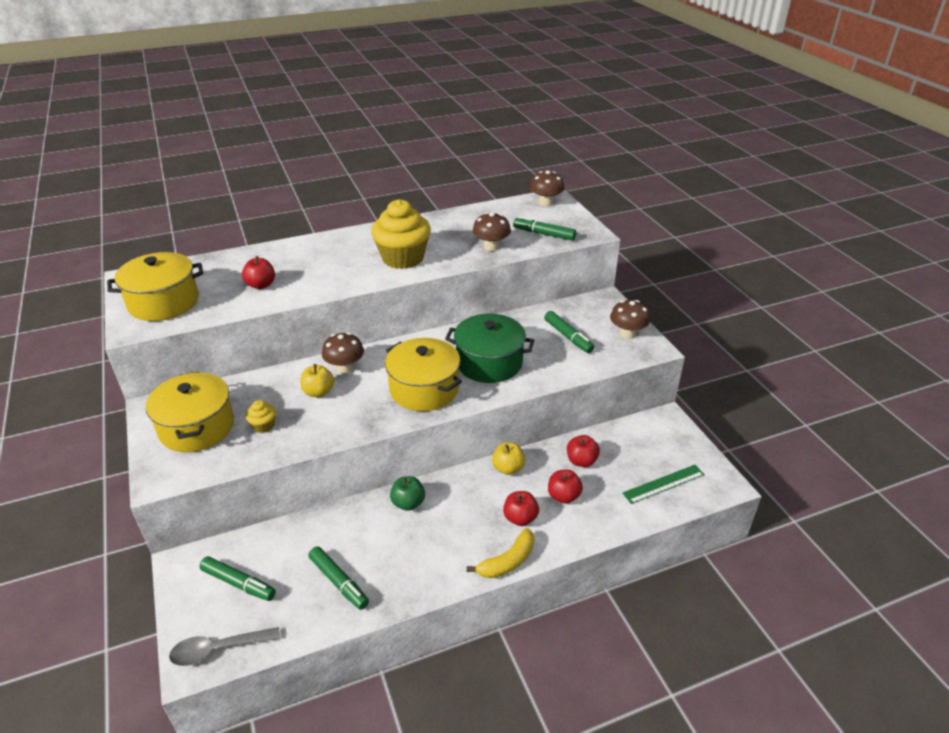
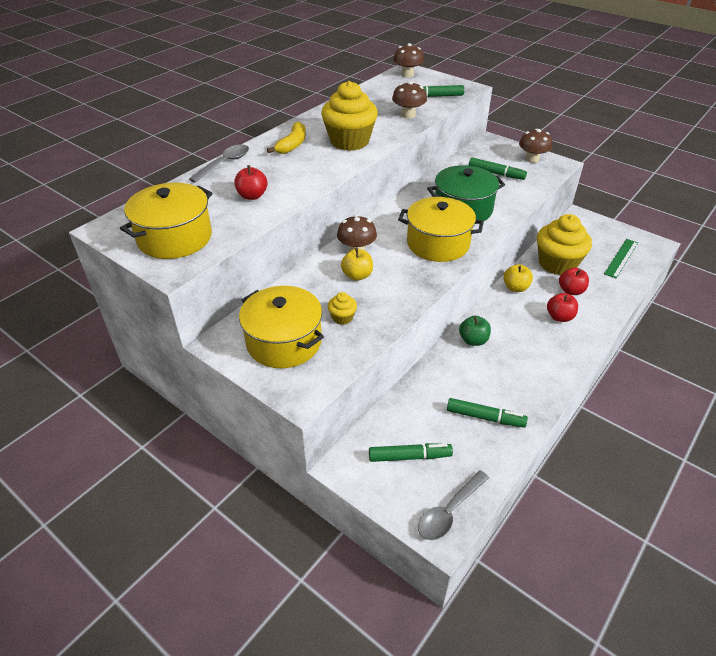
camera: 30 degrees left, 5 degrees up
(275, 248) = (224, 163): none -> grey spoon
(507, 561) = (582, 348): yellow banana -> yellow banana (292, 145)
(581, 461) = (557, 264): red apple -> yellow cupcake

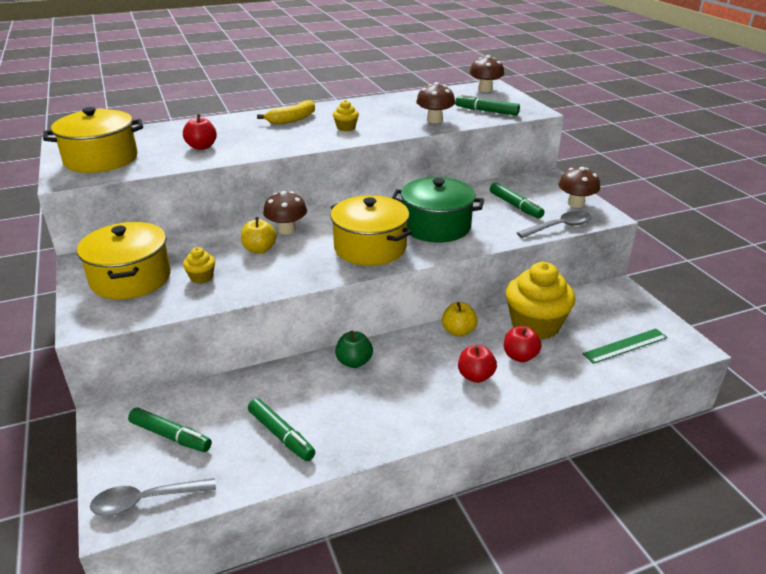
camera: 30 degrees right, 10 degrees down
(224, 163) = (216, 120): grey spoon -> grey spoon (559, 227)
(349, 141) = (346, 128): yellow cupcake -> yellow cupcake, size x0.44

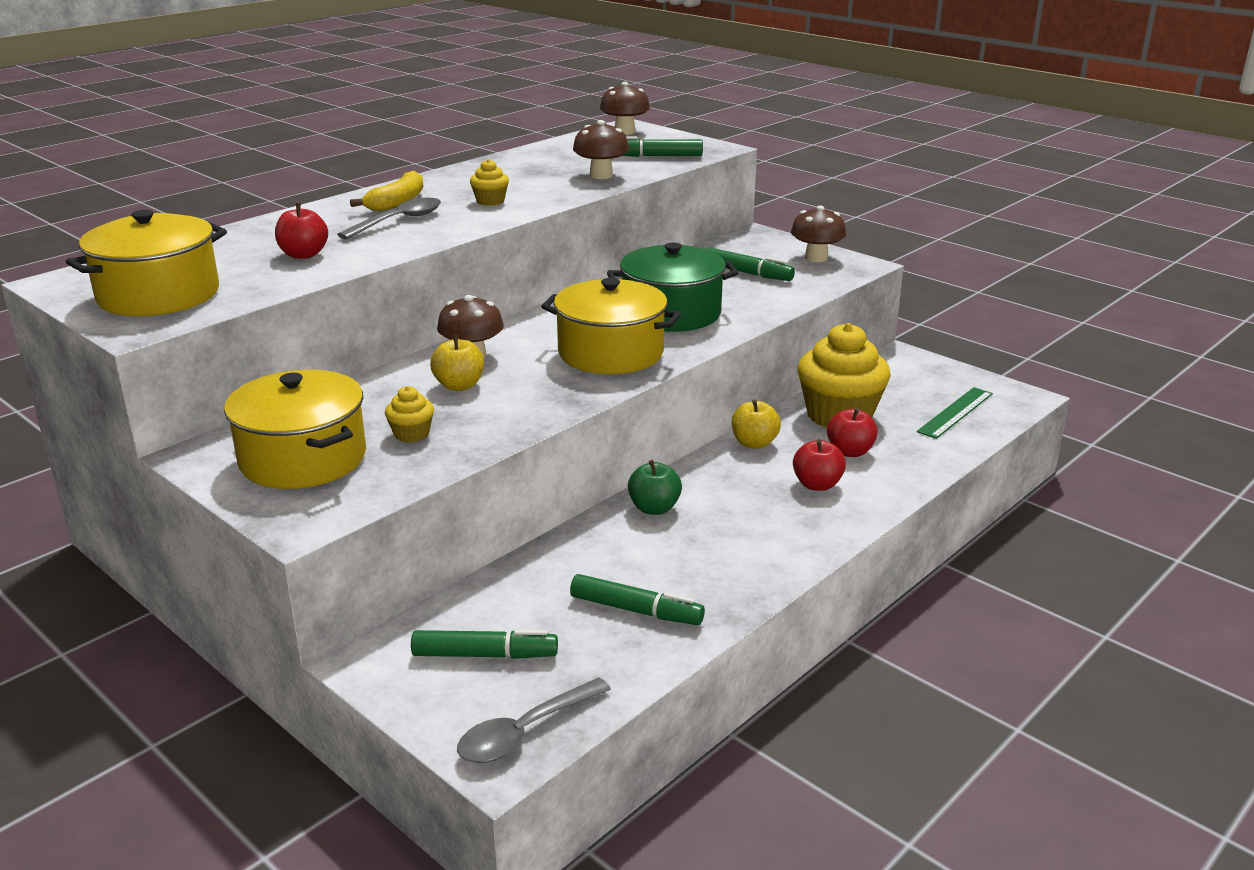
camera: 25 degrees left, 5 degrees down
(559, 227) = (821, 286): grey spoon -> grey spoon (399, 221)

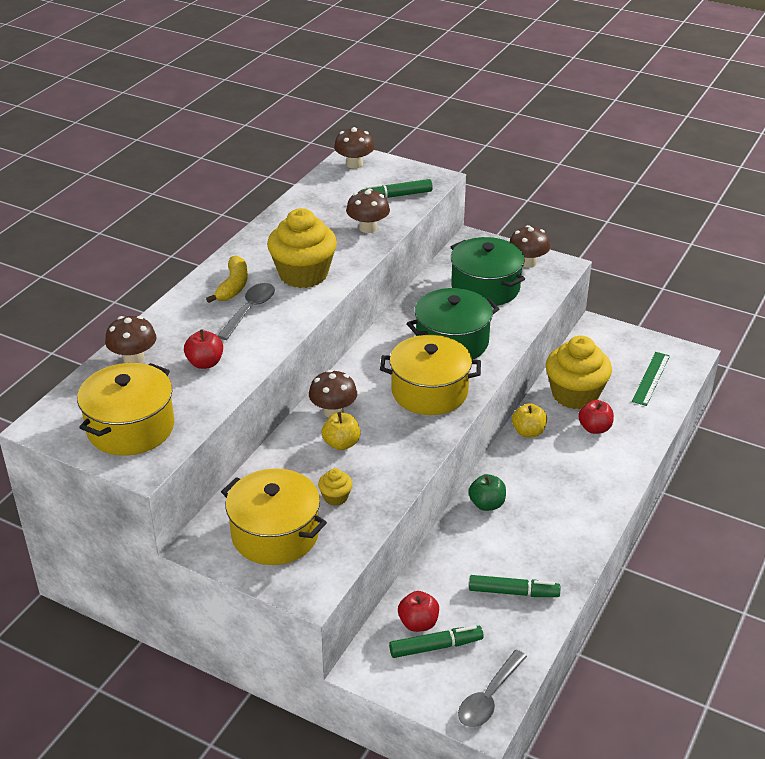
camera: 15 degrees left, 10 degrees up
(223, 243) = (134, 358): none -> brown mushroom
(490, 201) = (303, 274): yellow cupcake -> yellow cupcake, size x2.29
(747, 273) = (485, 288): green marker -> green pot
(817, 485) = (584, 463): red apple -> red apple (418, 623)

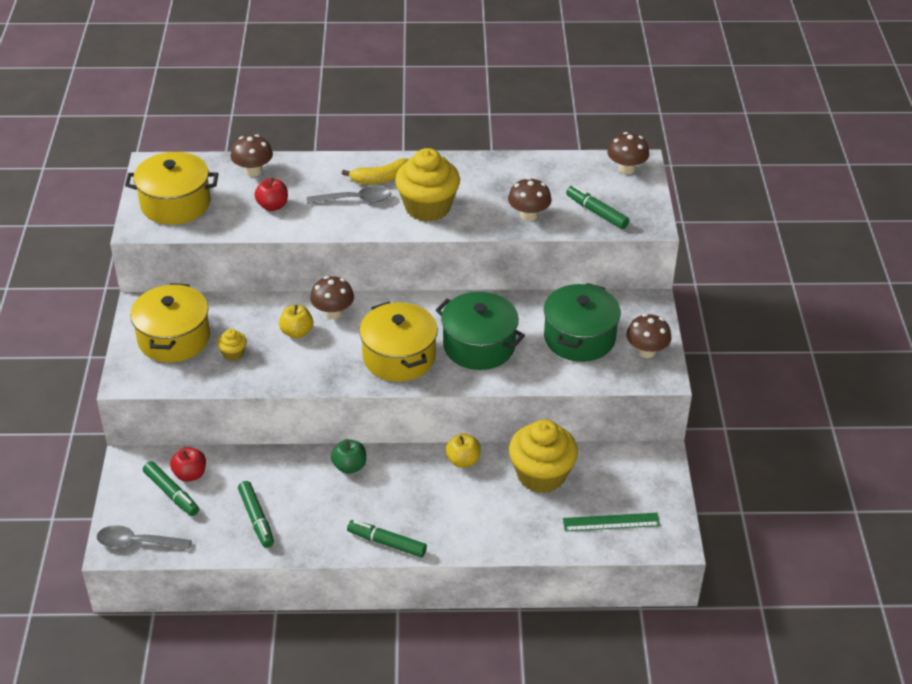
camera: 60 degrees right, 5 degrees up
(594, 428) = (502, 504): red apple -> none
(598, 513) = (387, 543): none -> green marker

